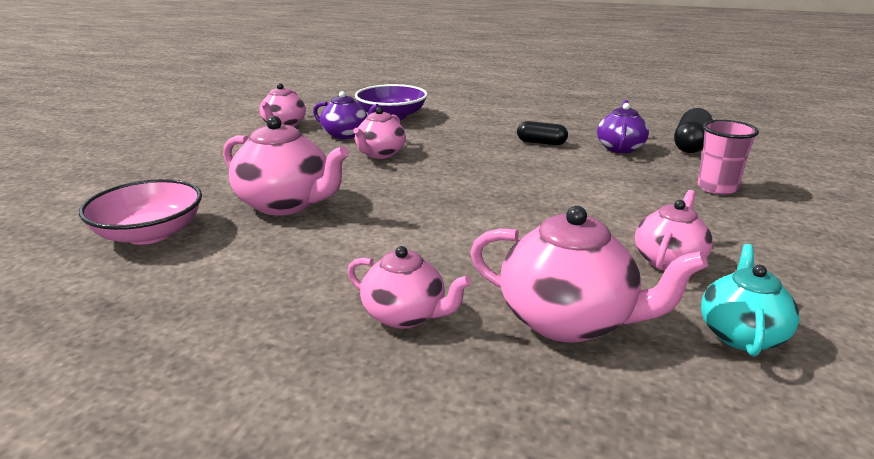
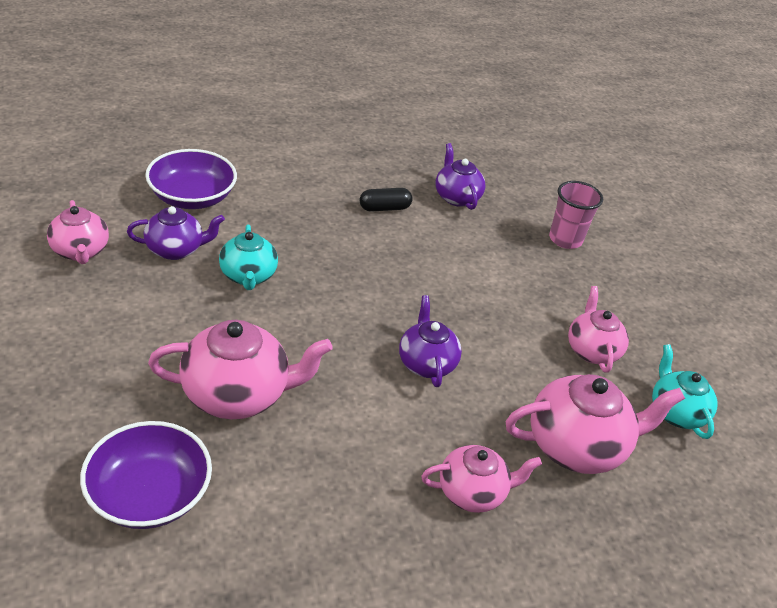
camera: 40 degrees left, 15 degrees up
(149, 234) = (149, 494): pink bowl -> purple bowl
(380, 154) = (248, 276): pink teapot -> turquoise teapot
(468, 226) = (426, 363): none -> purple teapot
(690, 145) = (507, 175): black capsule -> none

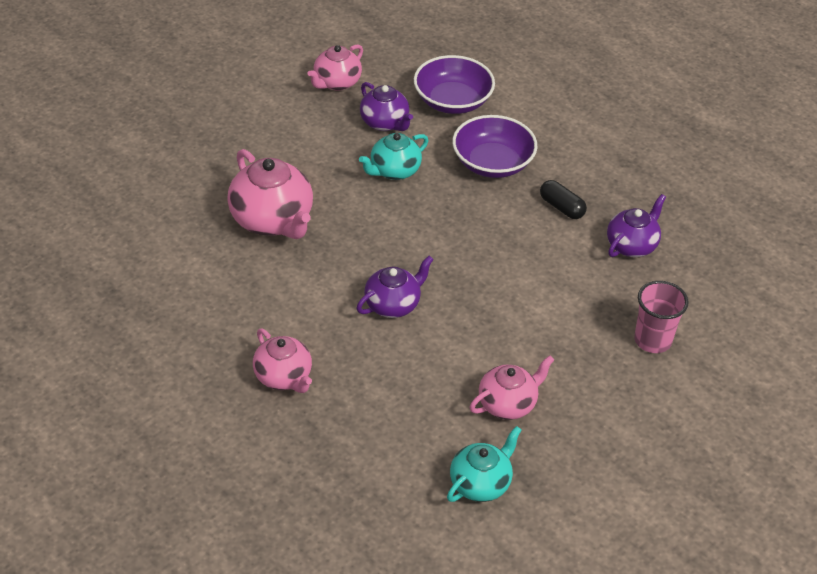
camera: 65 degrees right, 5 degrees up
(149, 494) = (159, 221): purple bowl -> purple bowl (492, 163)
(577, 446) = (382, 425): pink teapot -> none

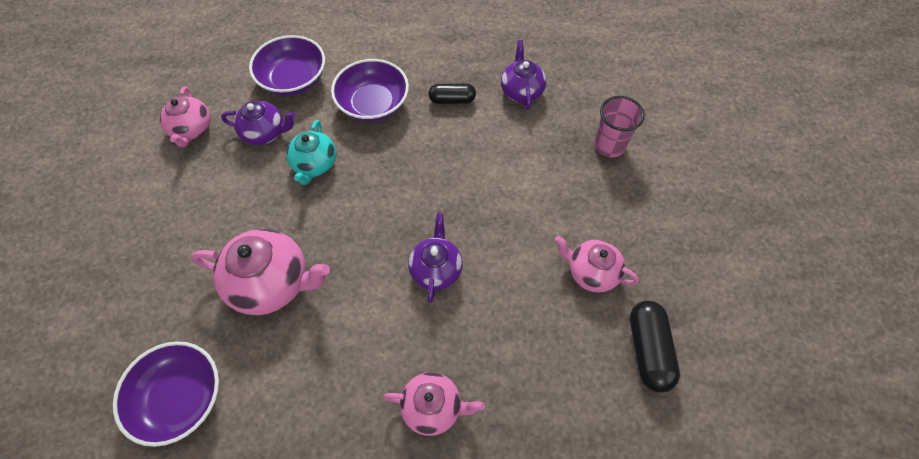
camera: 45 degrees left, 15 degrees up
(142, 237) = (180, 398): none -> purple bowl
(481, 483) = (648, 350): turquoise teapot -> black capsule
(508, 404) = (591, 272): pink teapot -> pink teapot turned 75 degrees counterclockwise

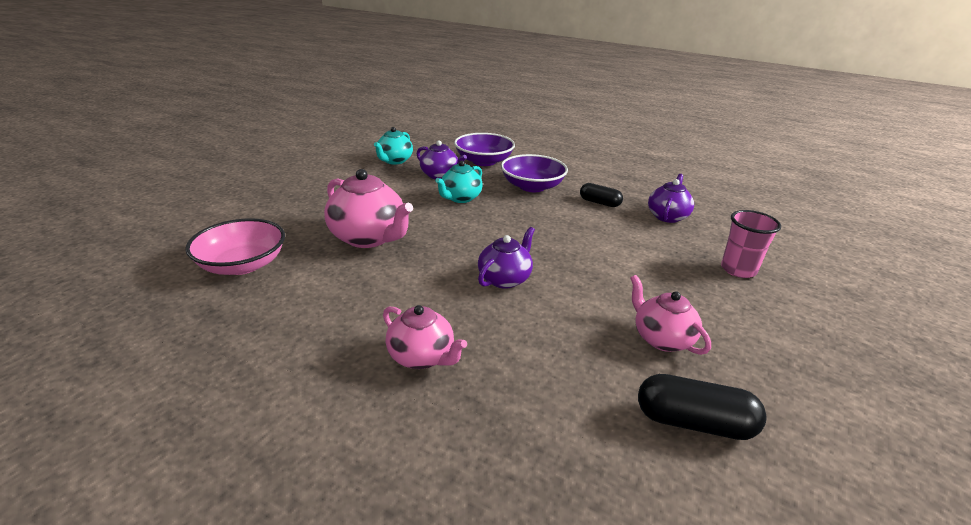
camera: 30 degrees right, 30 degrees down
(180, 398) = (242, 265): purple bowl -> pink bowl
(192, 129) = (394, 161): pink teapot -> turquoise teapot
(648, 350) = (693, 422): black capsule -> black capsule turned 75 degrees clockwise

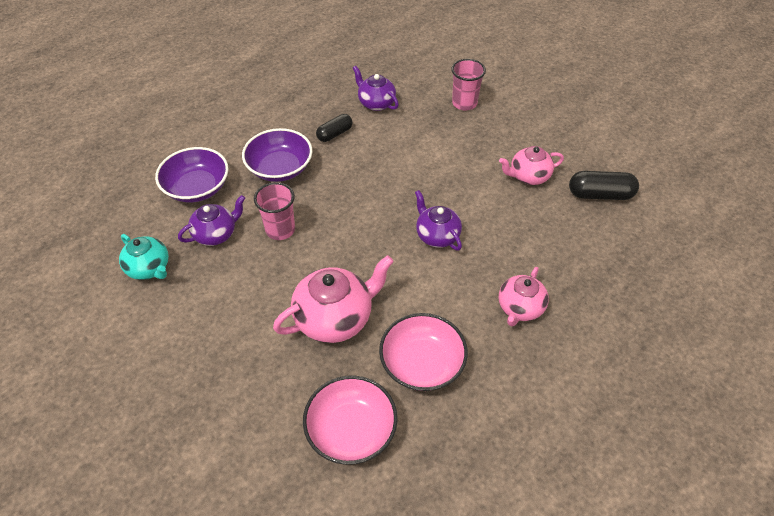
camera: 70 degrees left, 20 degrees up
(323, 293) = (422, 364): none -> pink bowl
(422, 357) = (520, 308): pink teapot -> pink teapot turned 150 degrees clockwise
(460, 198) = (280, 230): turquoise teapot -> pink cup
(693, 422) = (600, 195): black capsule -> black capsule turned 60 degrees clockwise

